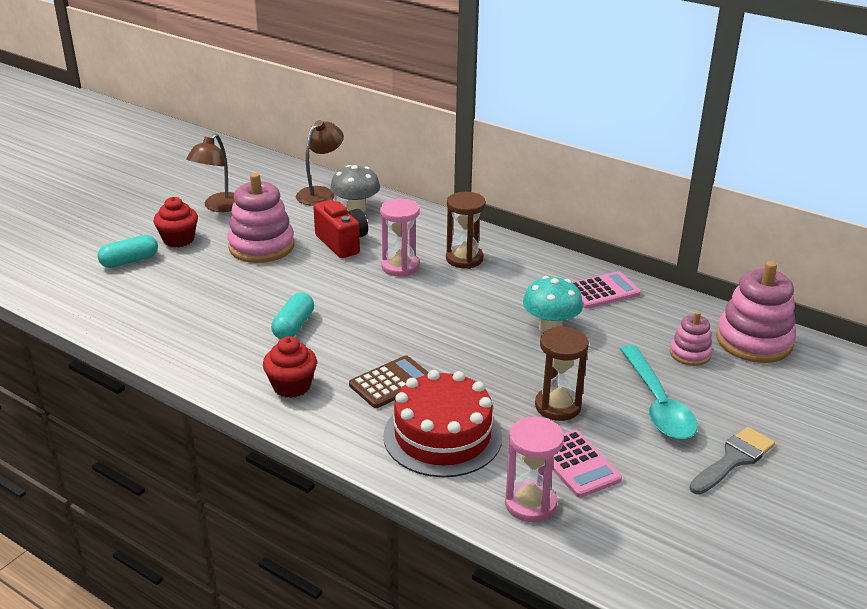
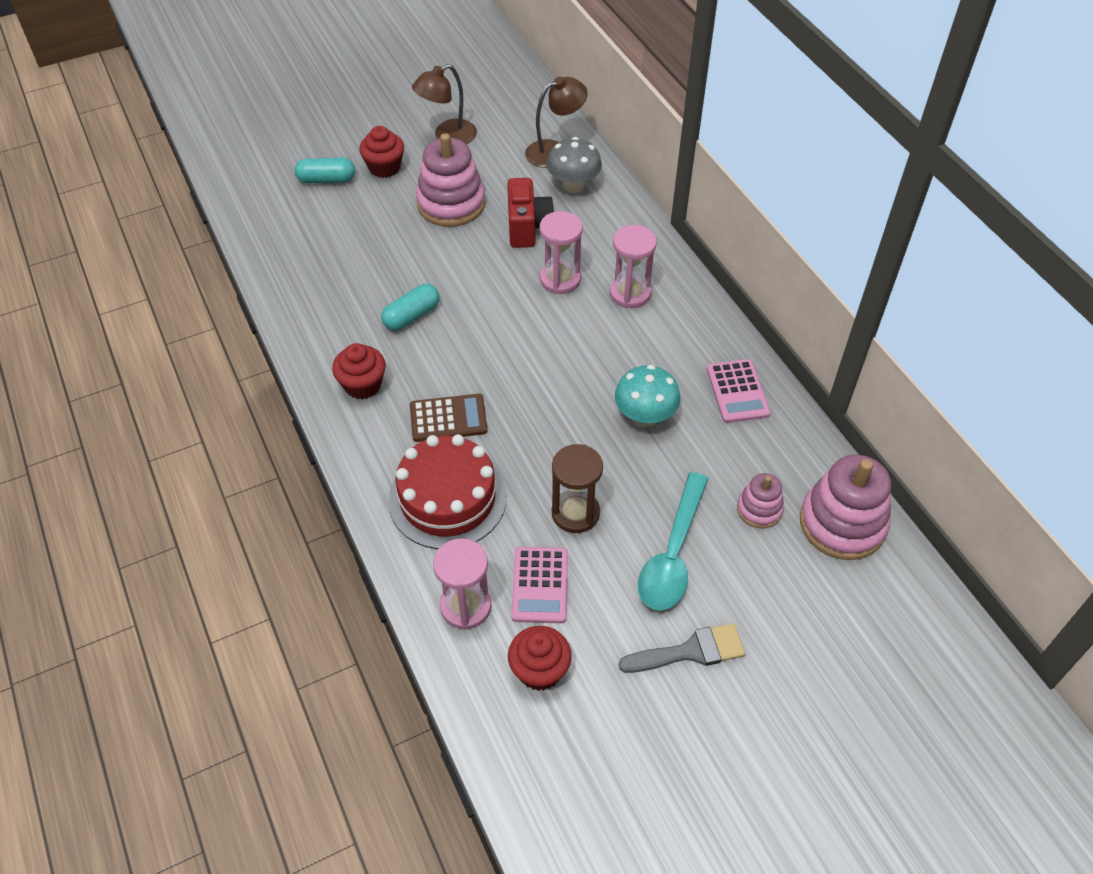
camera: 30 degrees right, 20 degrees up
(464, 259) = (630, 293): brown hourglass -> pink hourglass
(602, 291) = (737, 391): pink calculator -> pink calculator turned 75 degrees clockwise
(634, 521) = (539, 670): none -> red cupcake

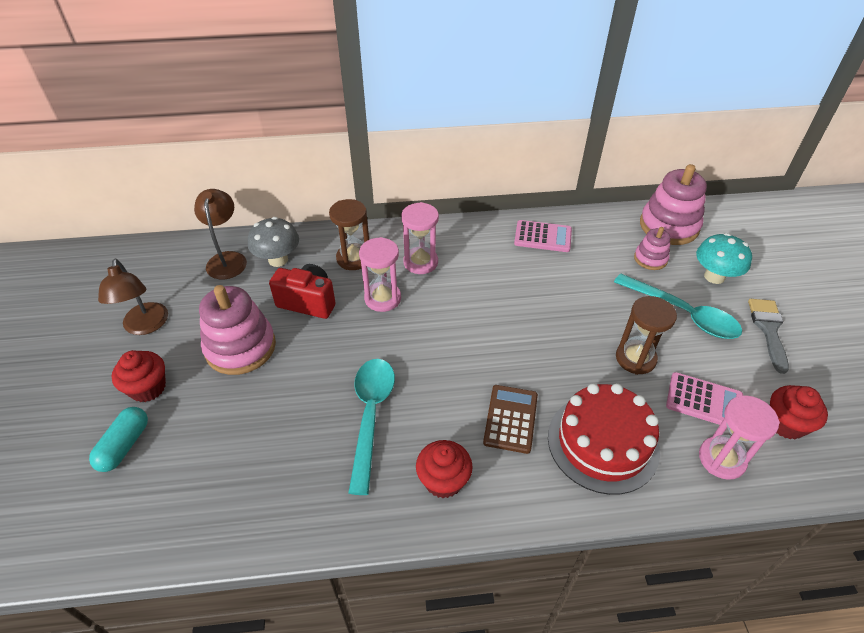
camera: 70 degrees left, 5 degrees down
(411, 316) = (370, 416): turquoise capsule -> turquoise spoon
(606, 239) = (353, 258): none -> brown hourglass
(645, 416) = (550, 291): turquoise mushroom -> turquoise mushroom (714, 276)

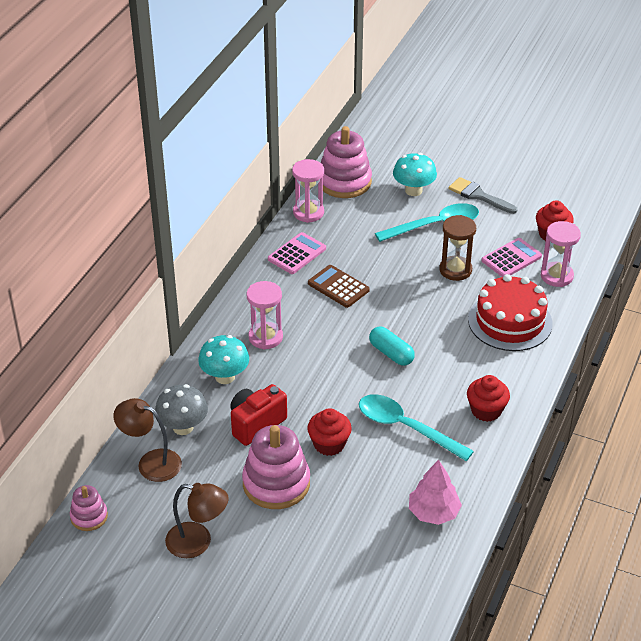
camera: 60 degrees left, 5 degrees down
(124, 445) = (331, 583): turquoise capsule -> turquoise capsule (391, 353)
(148, 388) = (278, 556): red cupcake -> red cupcake (329, 444)
(258, 495) = (433, 512): none -> pink tree
(353, 258) = (225, 377): brown hourglass -> turquoise mushroom
(382, 298) = (289, 376): pink hourglass -> pink hourglass (308, 212)
(510, 419) = (460, 356): brown calculator -> brown calculator (338, 287)
(650, 259) = (370, 211): pink stacking toy -> pink stacking toy (89, 516)

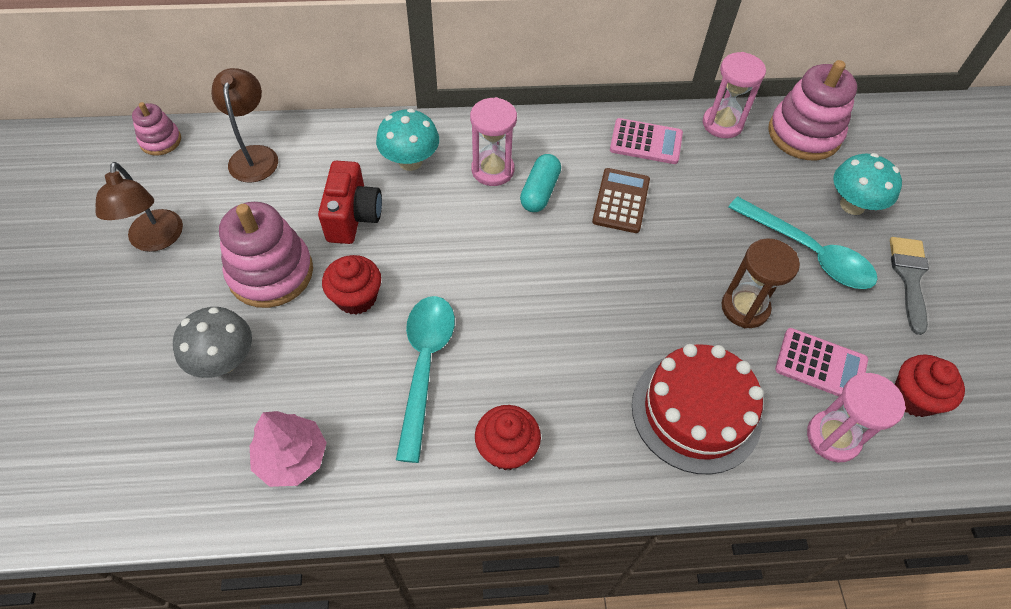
camera: 60 degrees right, 15 degrees up
(183, 427) = (317, 159): grey mushroom -> grey mushroom (224, 360)
(256, 424) = (353, 217): red camera -> red camera turned 75 degrees clockwise
(391, 353) = (544, 299): turquoise capsule -> turquoise capsule (540, 191)

